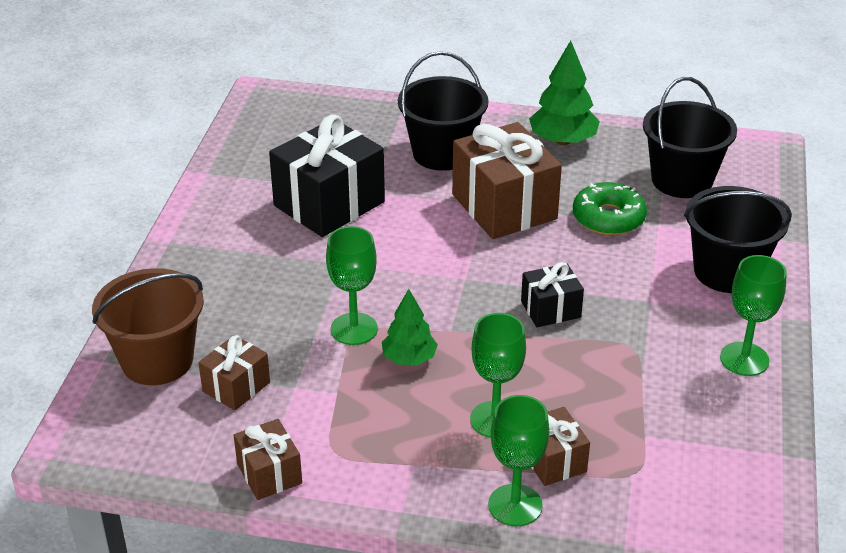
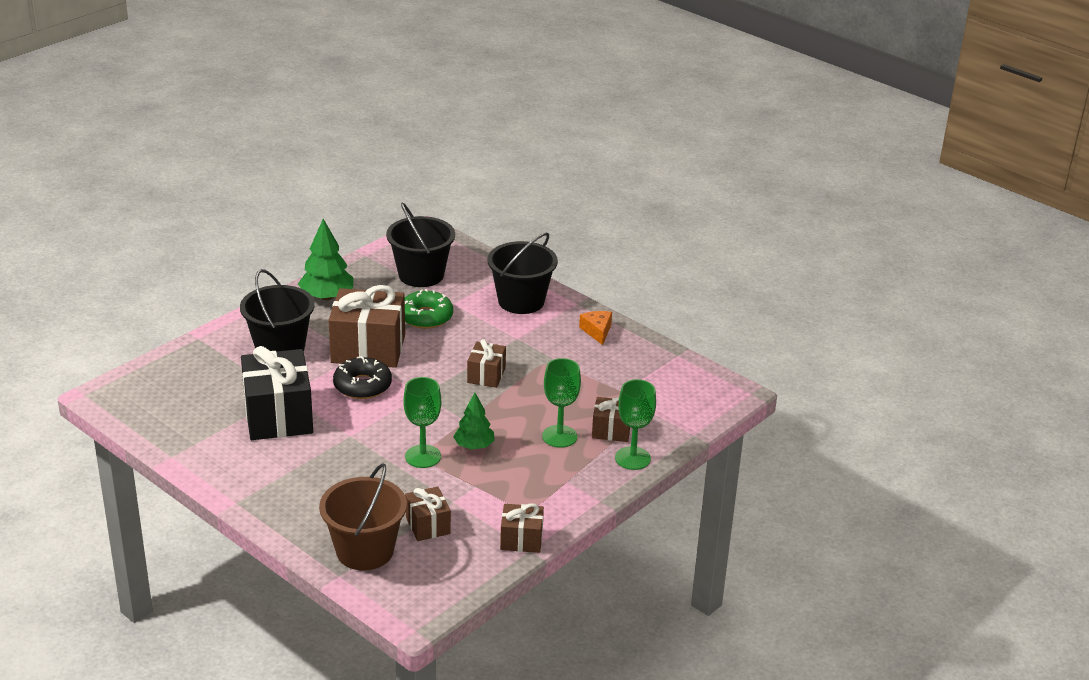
camera: 60 degrees left, 5 degrees down
(436, 232) = (362, 385): none -> black donut
(550, 309) = (486, 375): black gift -> brown gift
(744, 359) = (597, 331): green goblet -> orange cheese

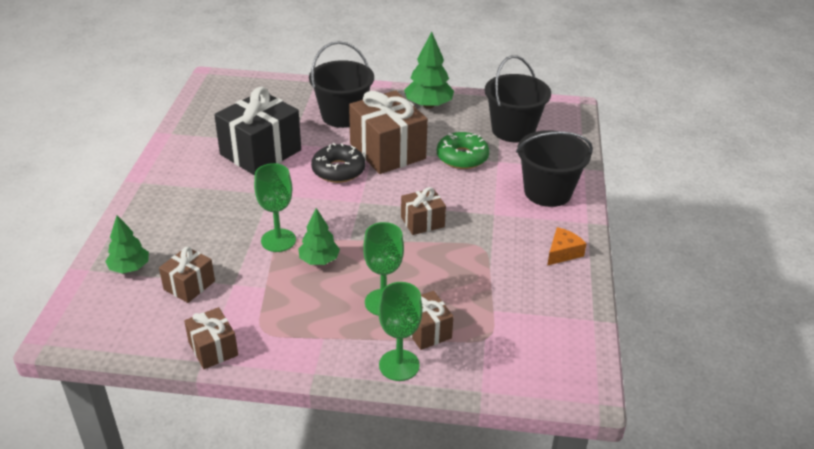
camera: 55 degrees right, 5 degrees up
(365, 551) = (130, 268): brown bucket -> green tree

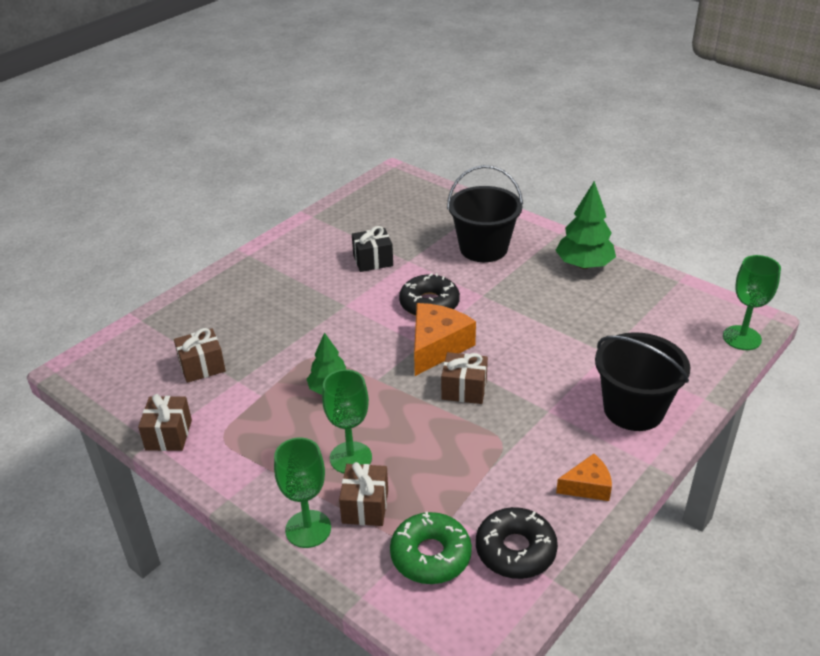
camera: 35 degrees right, 0 degrees up
(130, 268) = (171, 331): green tree -> none
(260, 152) = (373, 260): black gift -> black gift, size x0.52
(278, 240) = (312, 354): green goblet -> green goblet (742, 338)
(374, 199) = (437, 347): none -> orange cheese
(387, 151) = (495, 301): brown gift -> none
(462, 157) = (570, 334): green donut -> green donut (430, 555)
(513, 130) = (657, 324): black bucket -> none
(554, 313) = (515, 550): none -> black donut

